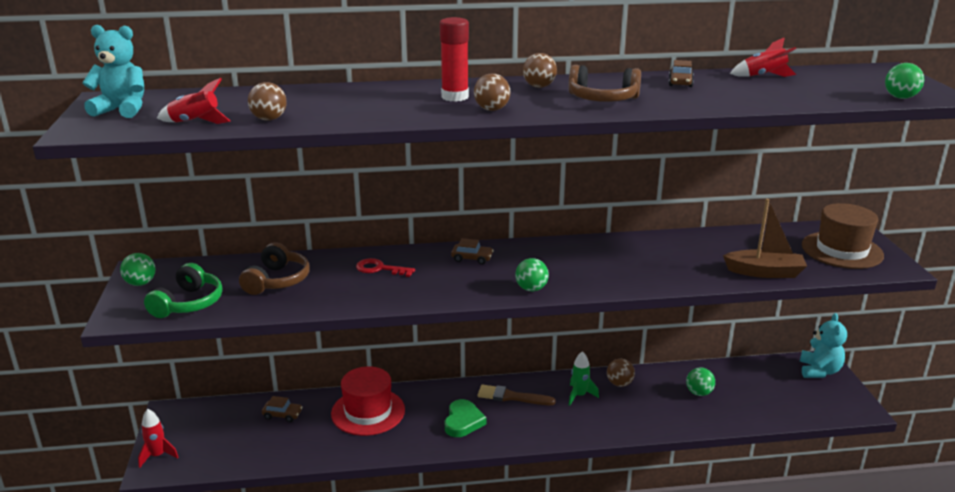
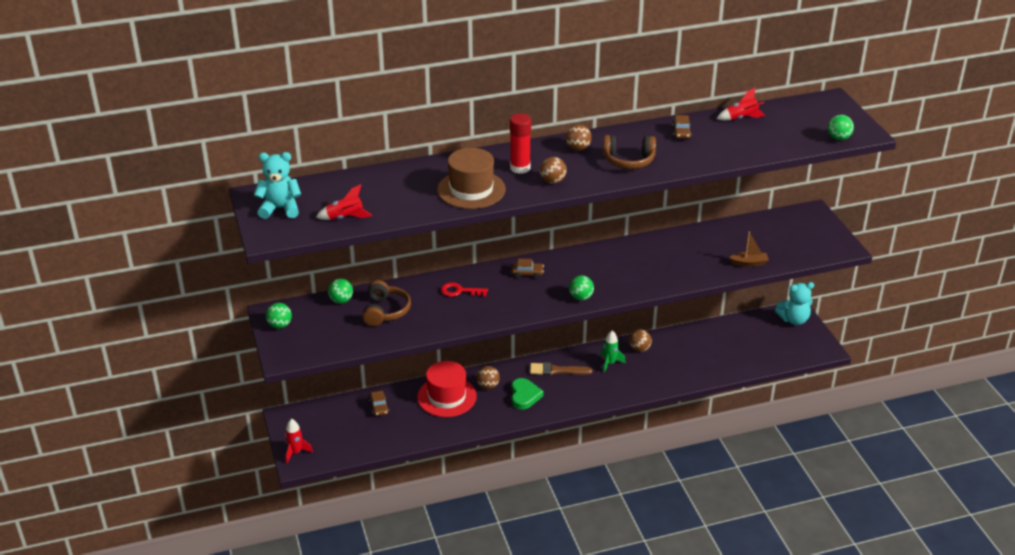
camera: 10 degrees left, 10 degrees up
(188, 303) = (328, 339): green headphones -> none
(269, 119) = (397, 209): brown ball -> brown ball (488, 386)
(282, 415) = (379, 407): brown car -> brown car turned 75 degrees clockwise
(699, 393) = (702, 350): green ball -> green ball (341, 300)
(764, 272) = (749, 263): brown boat -> brown boat, size x0.65
(819, 371) = (793, 320): turquoise teddy bear -> turquoise teddy bear turned 75 degrees clockwise
(842, 250) = (805, 235): brown hat -> brown hat (471, 190)

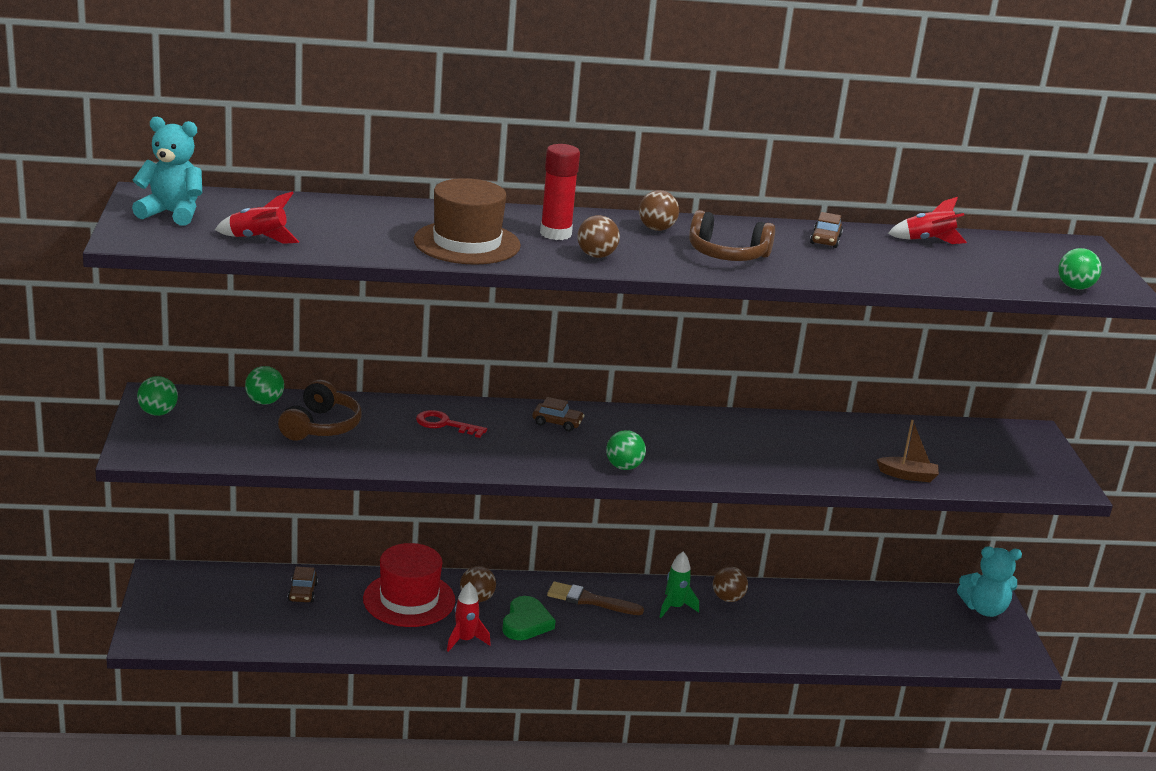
camera: 10 degrees right, 10 degrees down
(296, 452) = (151, 624): red rocket -> red rocket (465, 640)

